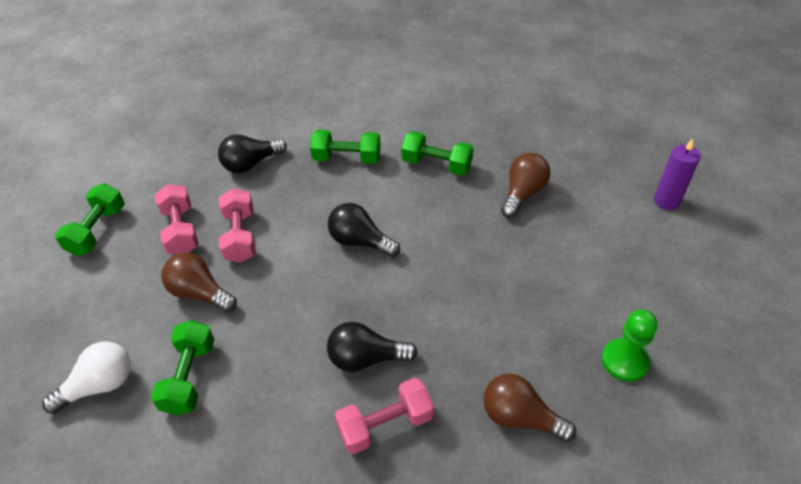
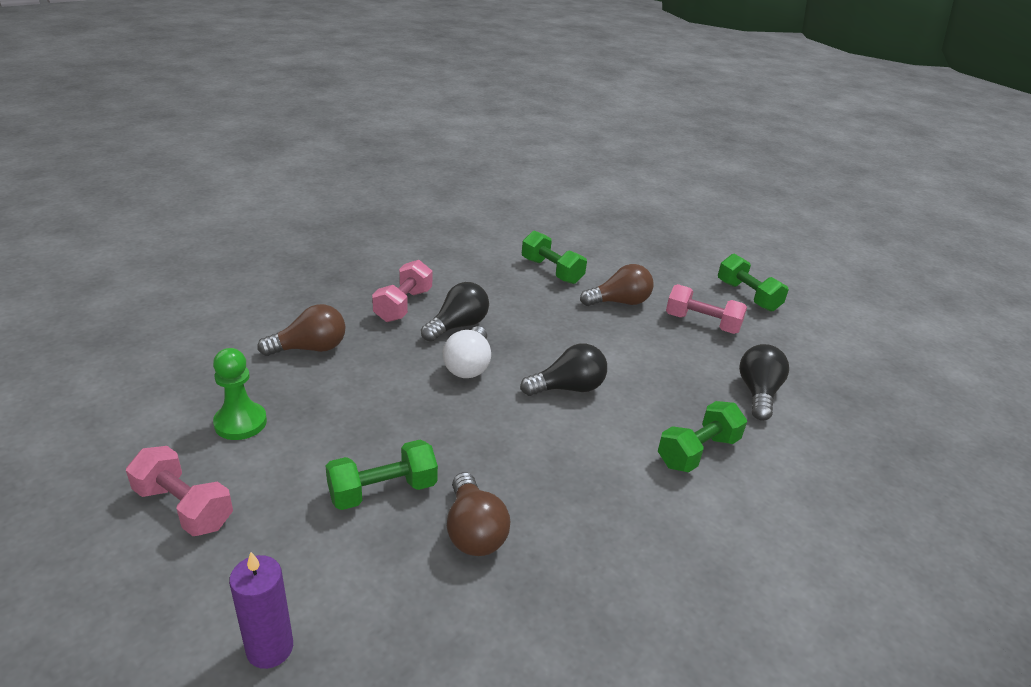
camera: 130 degrees right, 15 degrees down
(100, 385) = (590, 248): white light bulb -> white light bulb (468, 365)
(240, 236) = (658, 342): pink dumbbell -> pink dumbbell (184, 507)
(436, 164) = (607, 505): green dumbbell -> green dumbbell (383, 491)

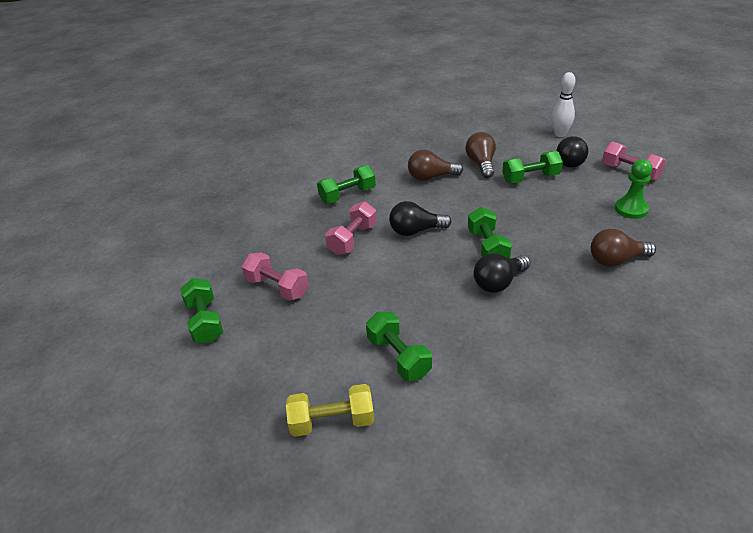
camera: 165 degrees left, 5 degrees up
(270, 648) = (560, 134): purple candle -> white bowling pin
(403, 305) = (553, 305): pink dumbbell -> pink dumbbell (353, 239)
(468, 365) = (487, 247): white light bulb -> green dumbbell
(589, 239) = (332, 422): none -> yellow dumbbell
(619, 302) = (342, 312): brown light bulb -> brown light bulb (431, 177)
(758, 393) = (280, 228): black light bulb -> black light bulb (571, 161)

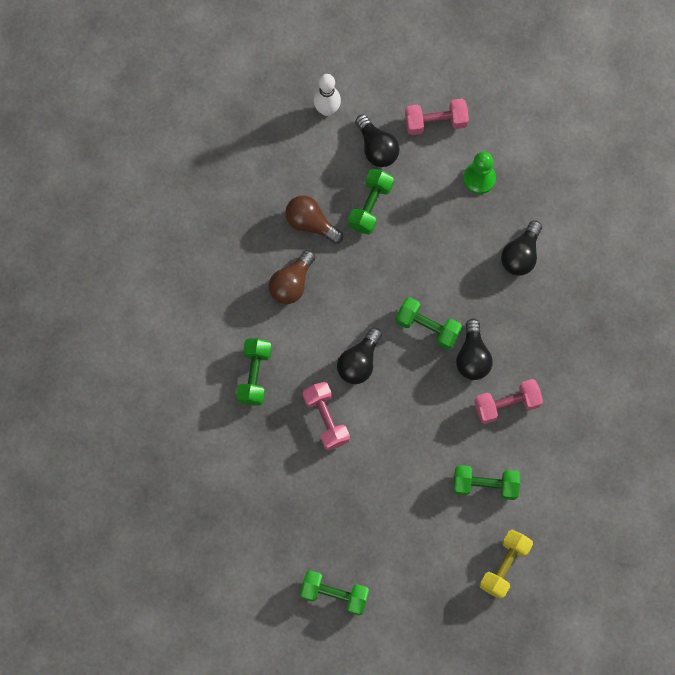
camera: 55 degrees left, 35 degrees up
(277, 287) = (338, 518): pink dumbbell -> pink dumbbell (507, 404)
(616, 260) = (521, 255): brown light bulb -> black light bulb

